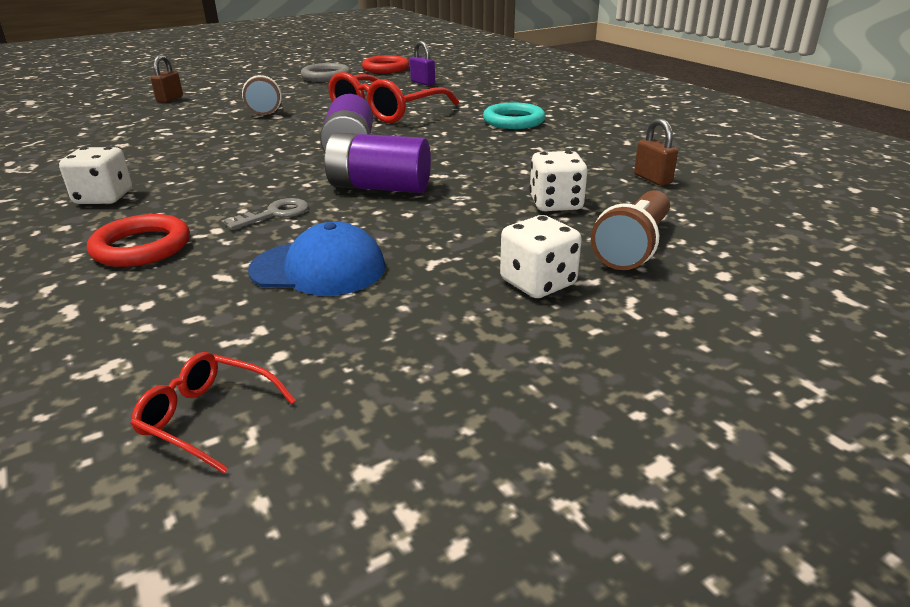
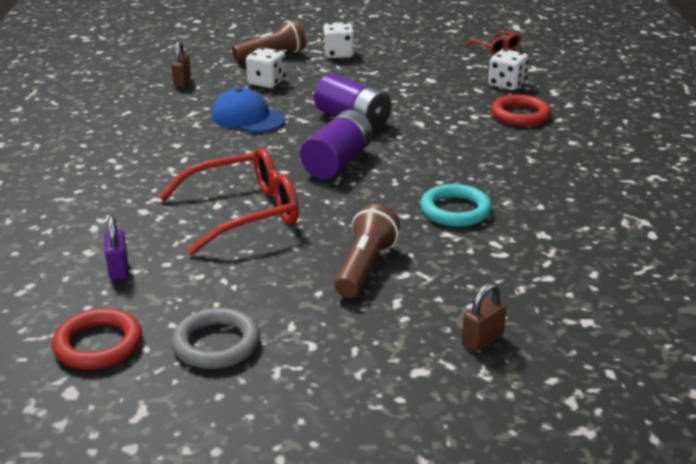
camera: 150 degrees left, 0 degrees up
(104, 197) = (549, 161): white dice -> white dice (506, 84)
(275, 214) = (434, 117): grey key -> none
(318, 269) = (429, 81): blue cap -> blue cap (247, 118)
(513, 121) = (156, 159): turquoise ring -> turquoise ring (455, 210)

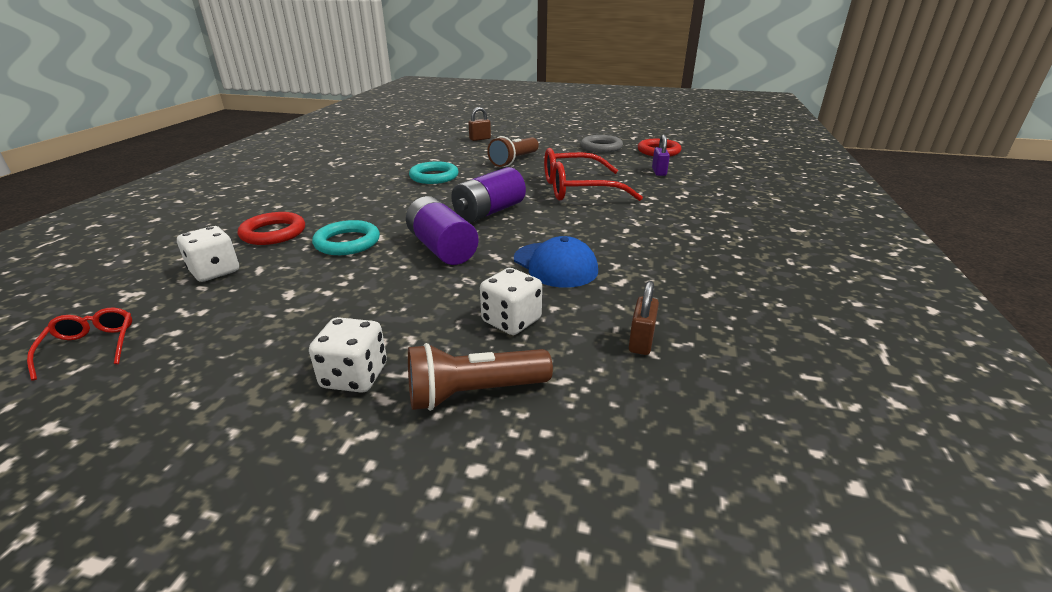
camera: 165 degrees left, 0 degrees up
(441, 115) = (347, 242): none -> turquoise ring

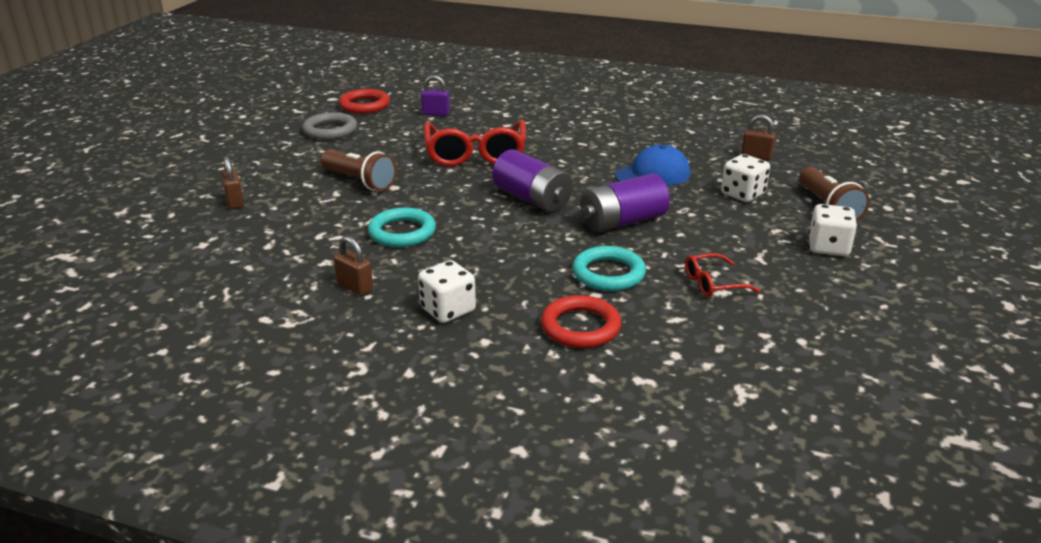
camera: 85 degrees left, 0 degrees up
(91, 346) = (840, 382): red glasses -> red glasses (713, 283)
(215, 271) = (685, 346): white dice -> white dice (448, 310)
(363, 171) = (355, 287): none -> brown padlock

